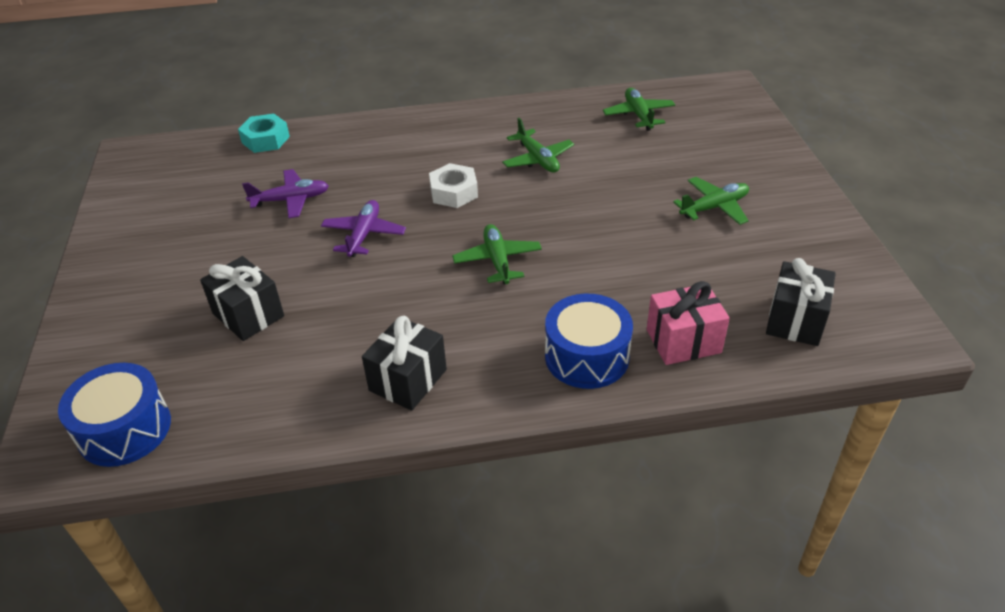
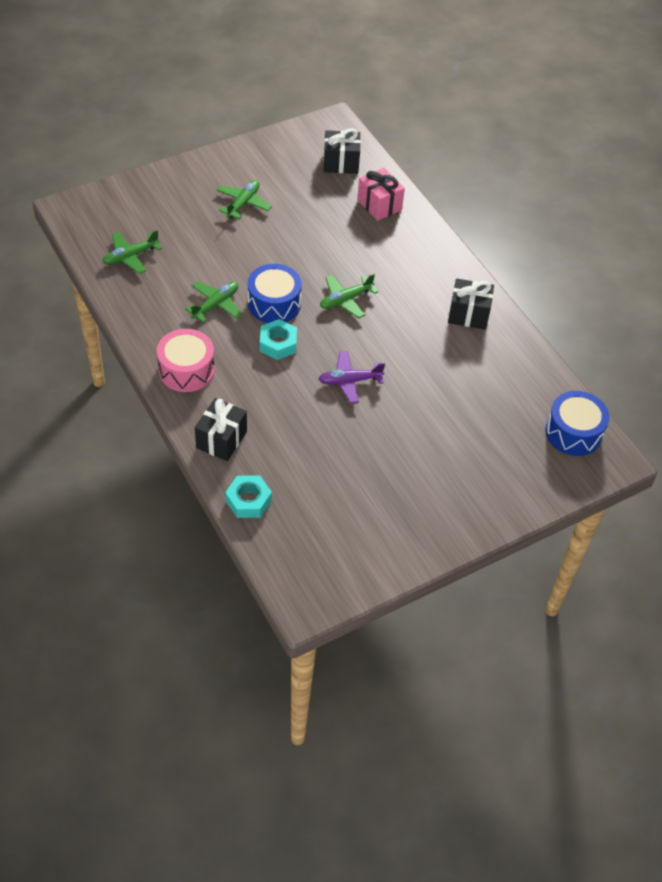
camera: 115 degrees left, 10 degrees up
(248, 315) = (457, 414): black gift -> black gift (221, 439)
(291, 200) = (327, 443): purple plane -> none
(452, 128) = (186, 370): none -> pink drum
(454, 192) = (278, 344): white nut -> turquoise nut
(586, 356) = (411, 242): blue drum -> blue drum (274, 303)
(714, 207) = (243, 203): green plane -> green plane turned 75 degrees clockwise

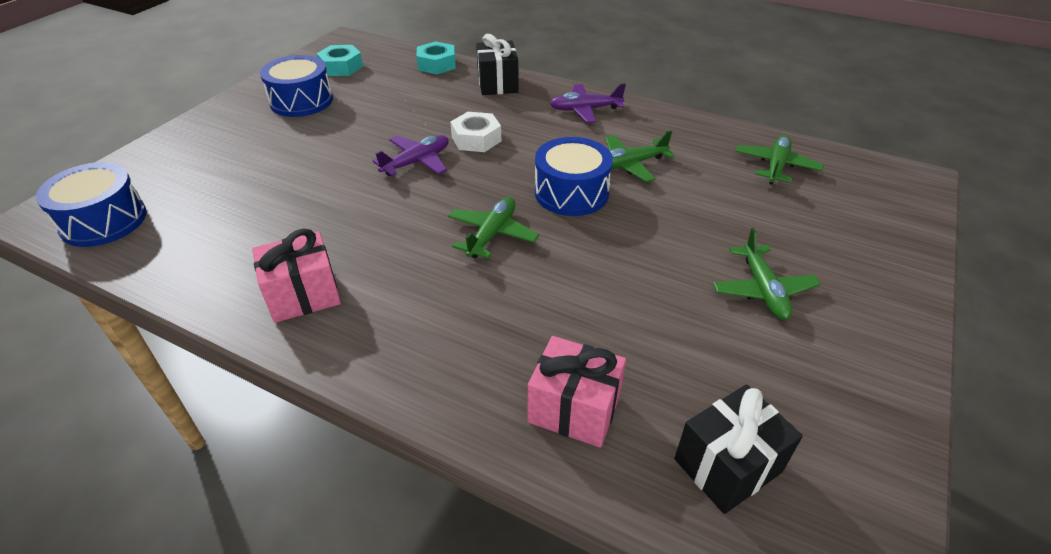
camera: 150 degrees right, 10 degrees down
(186, 370) = (585, 109): pink drum -> purple plane
(216, 305) = (629, 164): green plane -> green plane turned 60 degrees clockwise
(278, 344) = (524, 161): turquoise nut -> turquoise nut (341, 67)
(292, 382) = (476, 139): none -> white nut
(397, 506) = (301, 101): none -> blue drum
(468, 314) = (303, 295): black gift -> pink gift

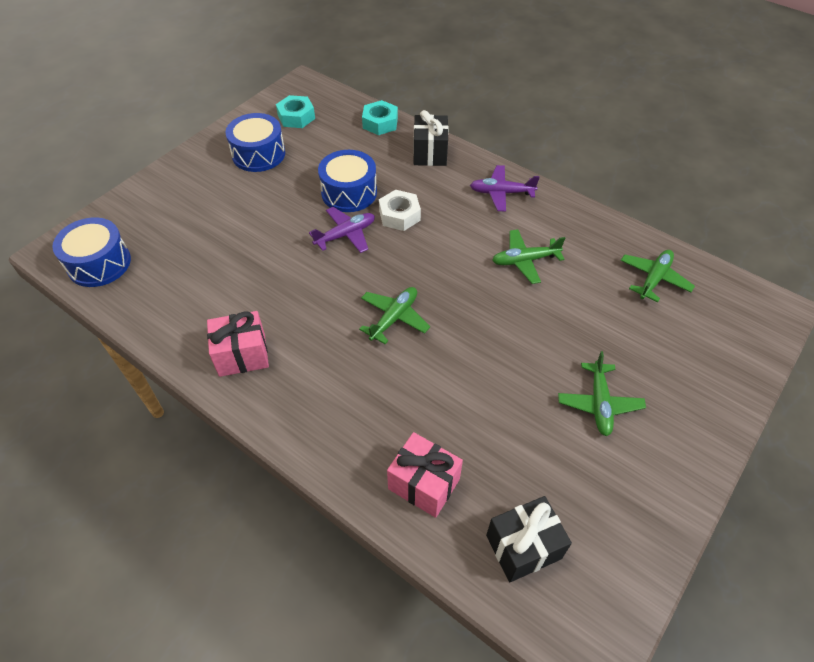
camera: 10 degrees right, 10 degrees up
(571, 193) = (468, 284): blue drum -> blue drum (349, 192)

